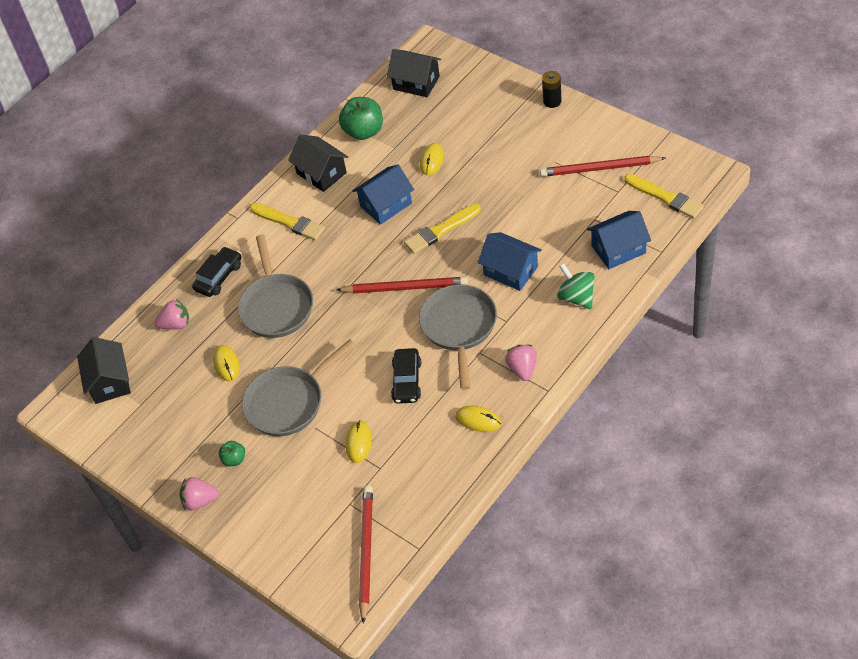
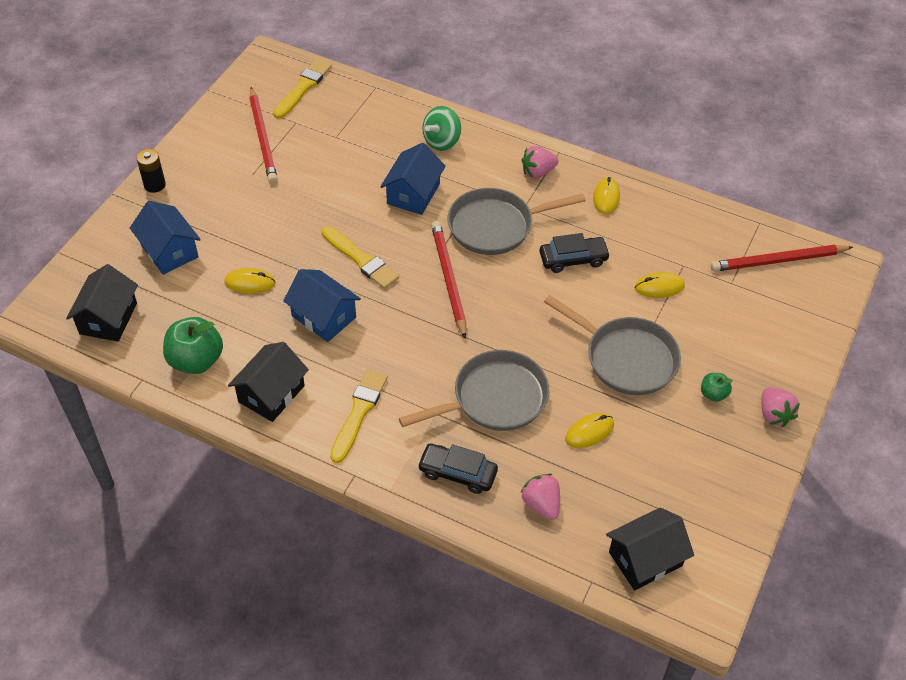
camera: 110 degrees left, 0 degrees up
(618, 249) = (375, 116): blue house -> blue house (169, 251)

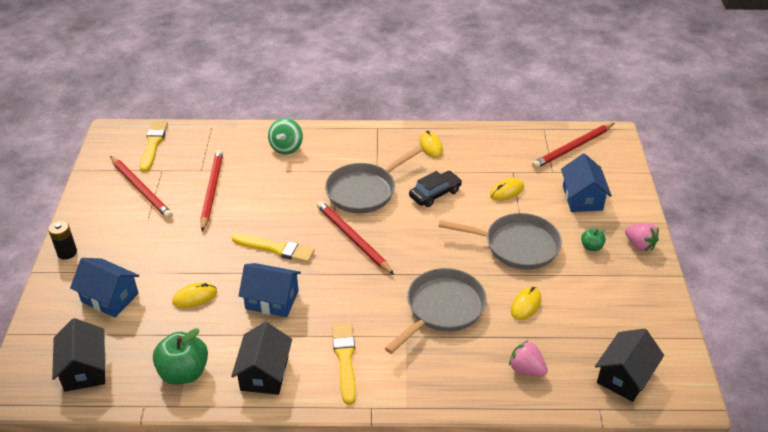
camera: 25 degrees left, 10 degrees down
(333, 165) = (212, 190): none -> red pencil
(413, 194) = (288, 189): blue house -> blue house (582, 198)
(457, 473) = (450, 372): black car -> none
(538, 172) = (371, 145): pink strawberry -> none

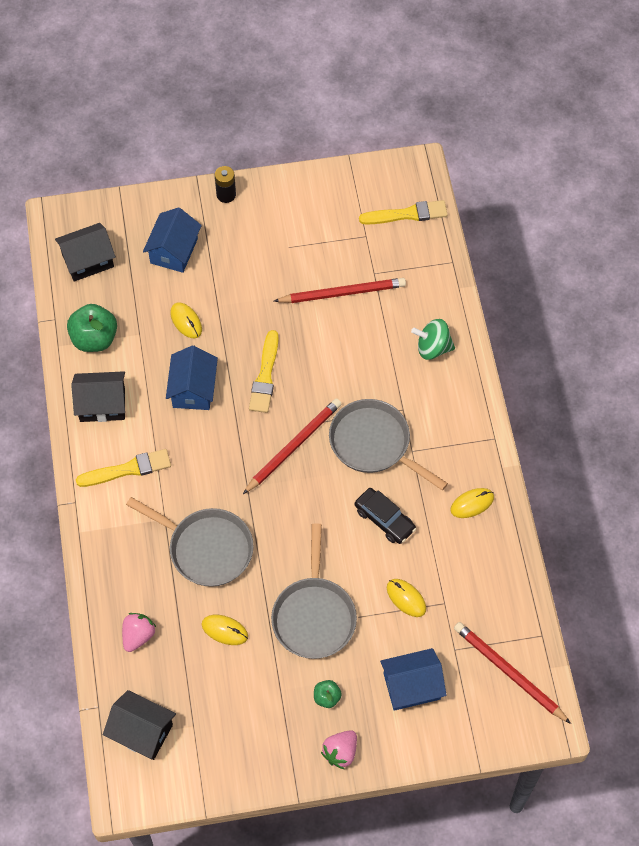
camera: 80 degrees right, 20 degrees up
(141, 189) = (330, 227): red pencil -> none

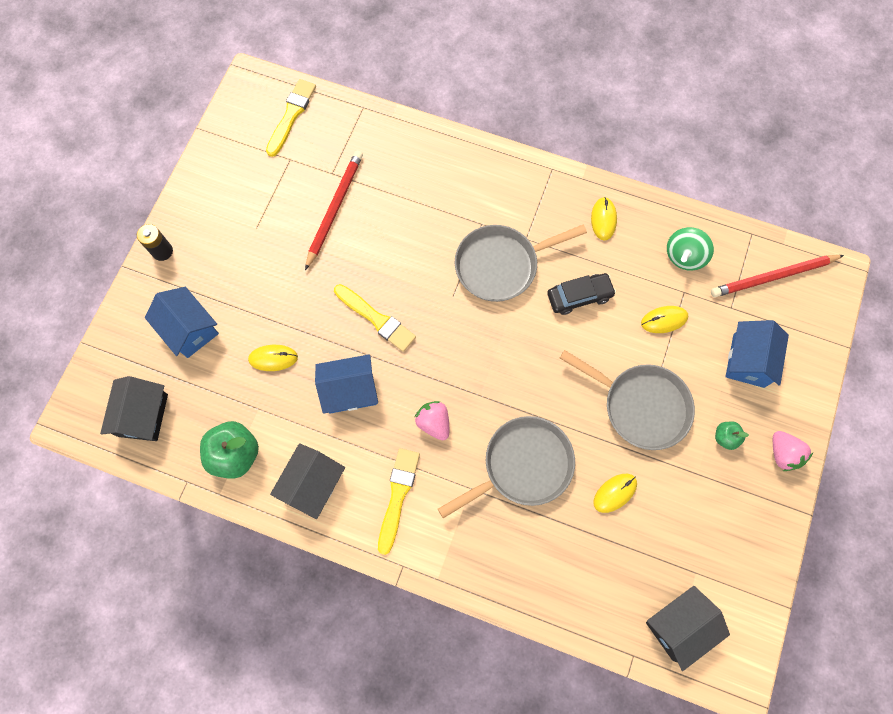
camera: 60 degrees left, 10 degrees up
(138, 636) = (579, 577): pink strawberry -> pink strawberry (434, 423)
(193, 389) = (350, 390): blue house -> blue house turned 45 degrees counterclockwise
(293, 446) = (463, 333): red pencil -> none
(432, 348) = (436, 168): green spinning top -> green spinning top (684, 256)

